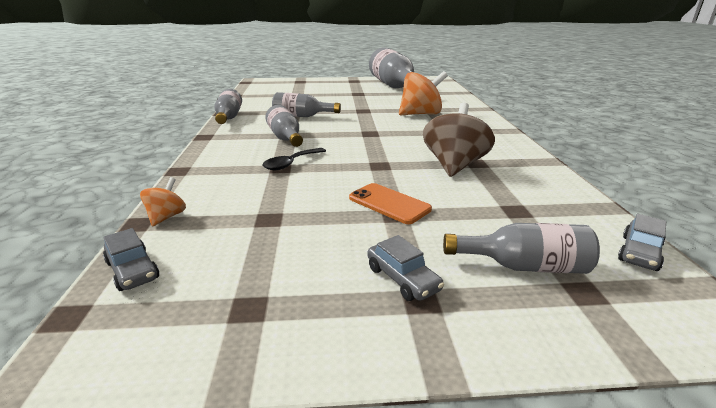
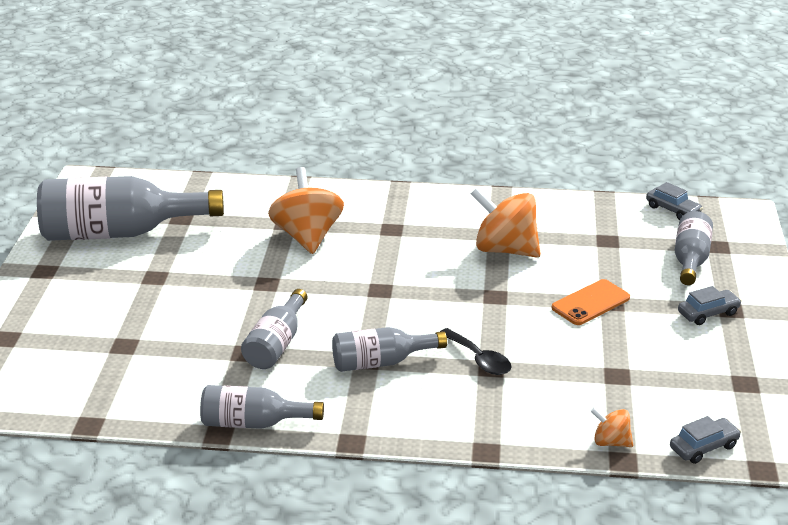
camera: 80 degrees left, 5 degrees up
(454, 166) = (505, 249): brown spinning top -> orange spinning top

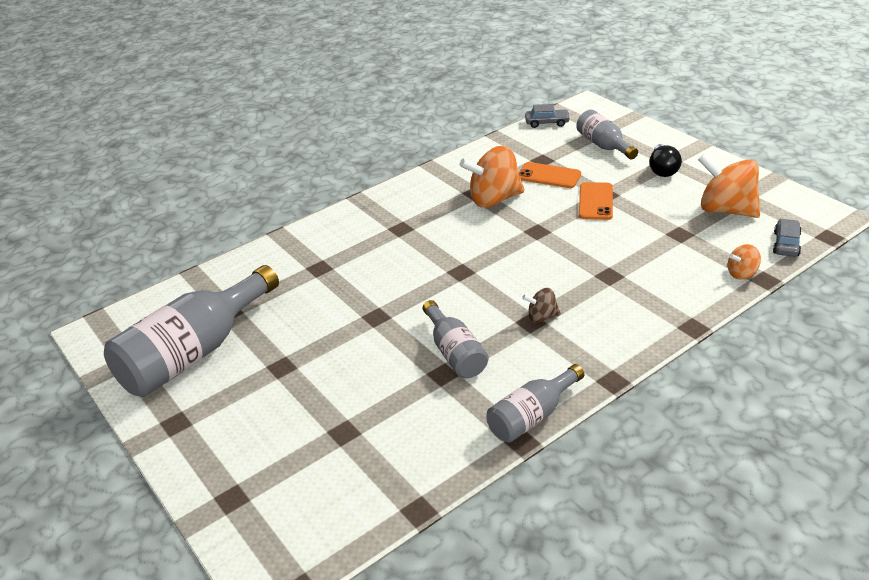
camera: 40 degrees left, 5 degrees up
(307, 236) = (351, 267): orange spinning top -> orange spinning top (726, 210)
(381, 362) = (542, 317): grey bottle -> brown spinning top
(479, 359) = (594, 275): black spoon -> none
(588, 257) = (549, 176): none -> orange phone
(708, 313) = (662, 170): grey car -> black light bulb

